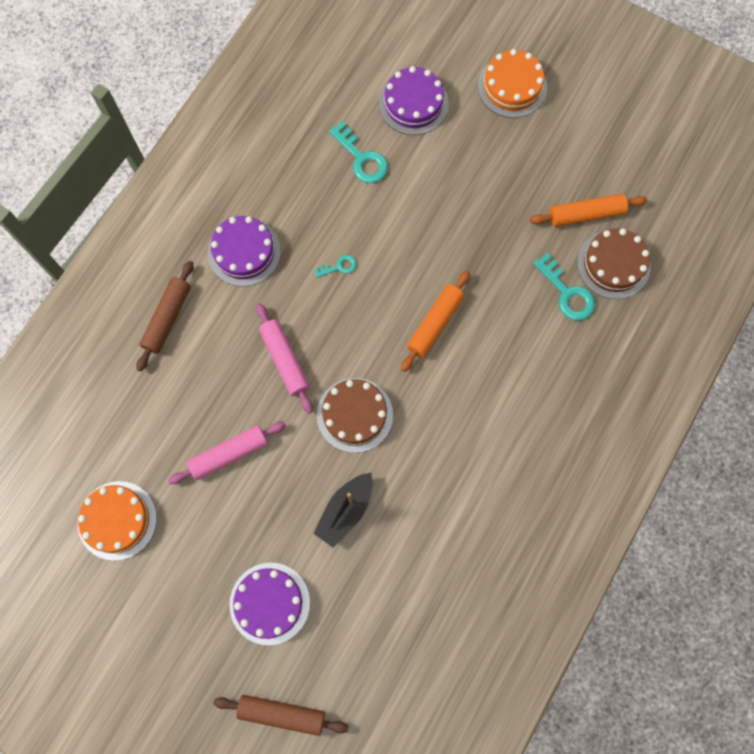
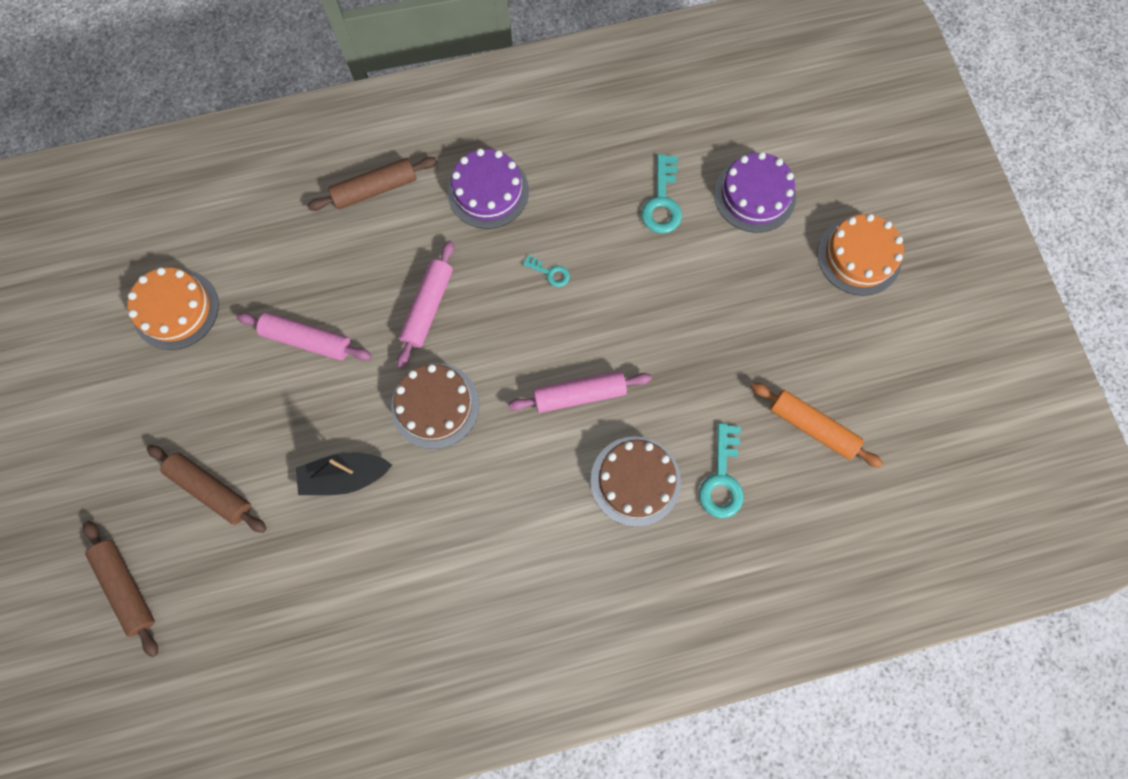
camera: 45 degrees right, 0 degrees up
(269, 603) = (212, 489): purple cake -> brown rolling pin
(435, 324) = (579, 395): orange rolling pin -> pink rolling pin
(613, 264) = (791, 494): brown cake -> brown cake (635, 481)

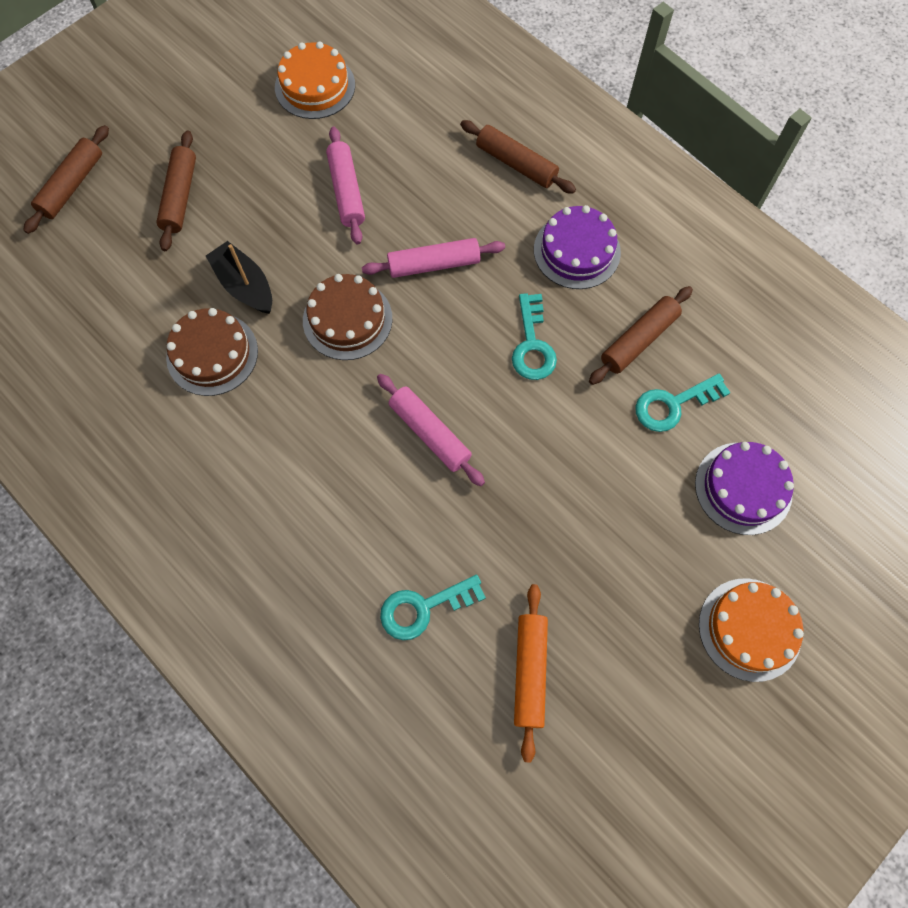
camera: 60 degrees right, 5 degrees down
(550, 273) = (532, 345): turquoise key -> turquoise key, size x1.81
(594, 193) = (638, 340): none -> brown rolling pin
(635, 481) = (375, 527): brown cake -> brown cake (212, 354)

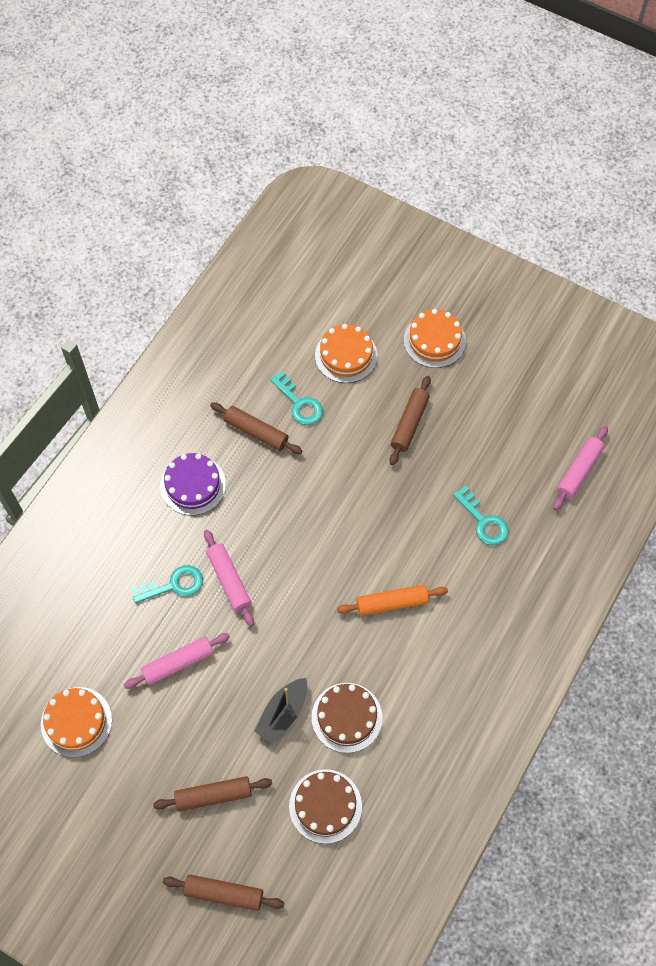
camera: 105 degrees left, 5 degrees down
(347, 319) = (291, 628): brown cake -> brown cake (325, 806)
(429, 433) = (364, 548): pink rolling pin -> pink rolling pin (579, 471)
(516, 164) = (123, 543): brown rolling pin -> brown rolling pin (409, 423)
(530, 672) = (501, 452): orange rolling pin -> orange rolling pin (392, 603)
(532, 345) = (278, 498): turquoise key -> turquoise key (174, 585)
(743, 488) = (346, 355): purple cake -> orange cake

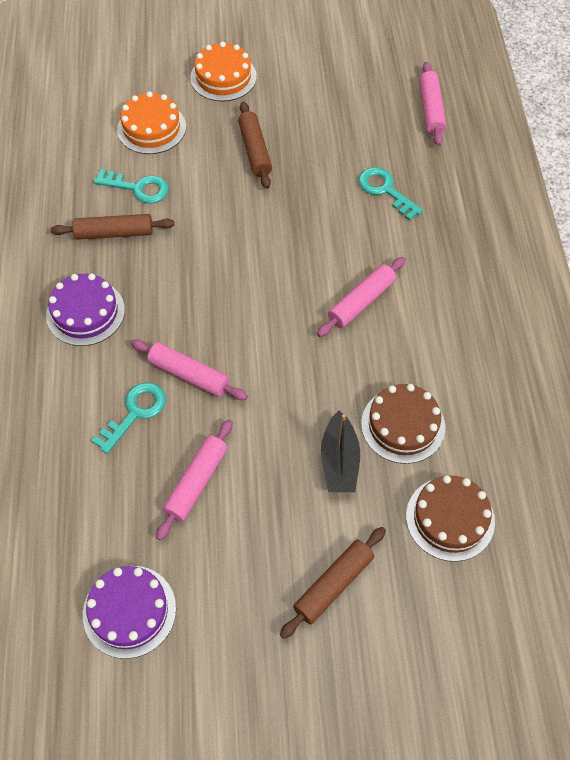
camera: 35 degrees left, 5 degrees down
(76, 722) = (129, 611): orange cake -> purple cake
(224, 893) = (422, 674): brown rolling pin -> none
(392, 603) = (361, 302): orange rolling pin -> pink rolling pin
(483, 521) = (385, 190): turquoise key -> turquoise key turned 150 degrees counterclockwise

